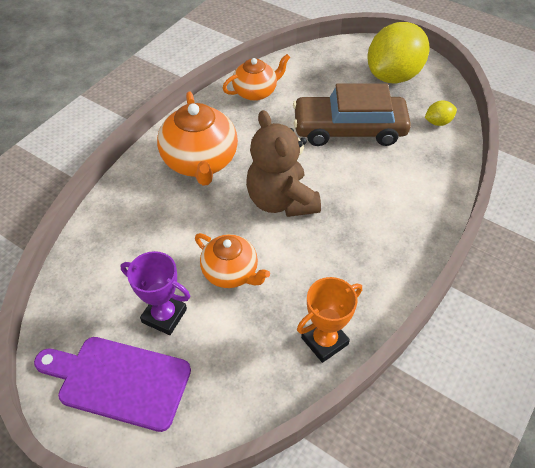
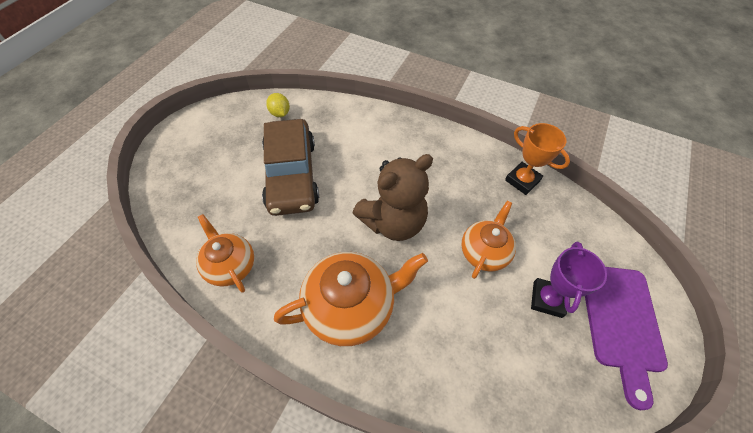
camera: 100 degrees left, 5 degrees up
(393, 76) = (211, 143): yellow lemon -> none

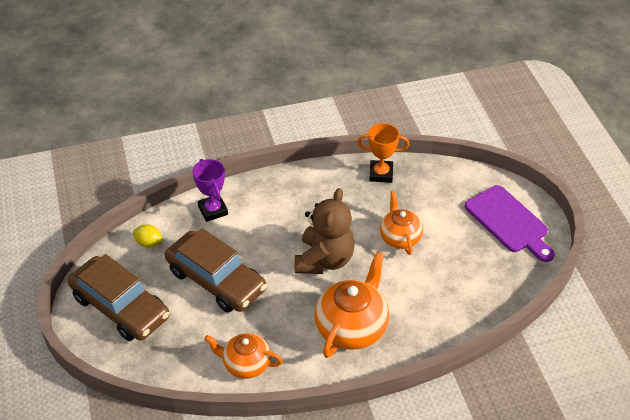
camera: 40 degrees left, 10 degrees down
(206, 146) = (120, 307): none -> brown car
(547, 299) = (460, 238): purple trophy -> purple trophy (213, 210)

